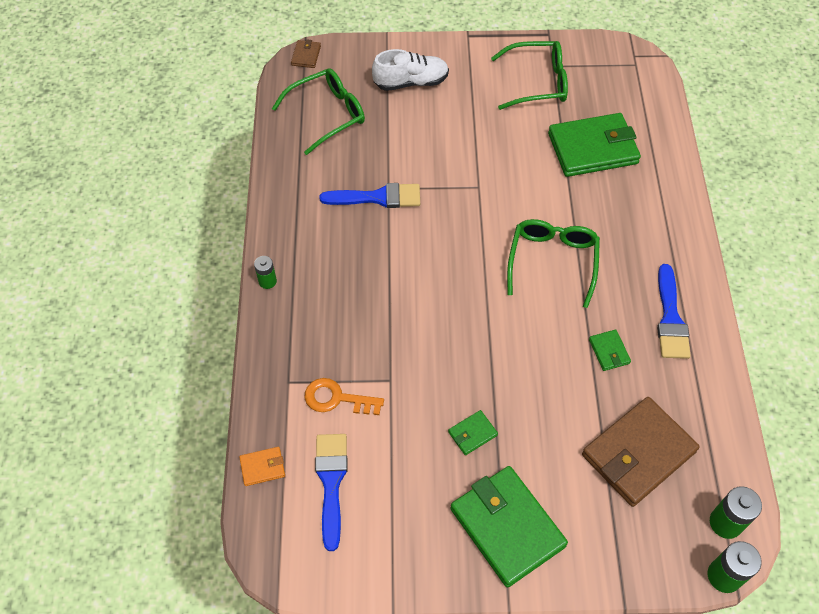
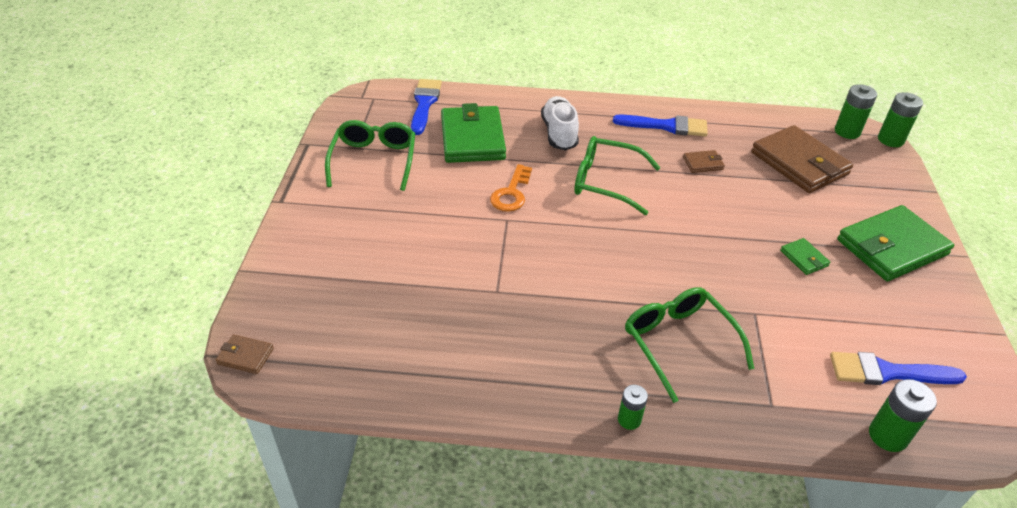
camera: 85 degrees left, 15 degrees down
(262, 467) = (887, 436): orange wallet -> green battery
(328, 114) = (363, 339): green glasses -> green glasses (678, 342)
(337, 398) = (785, 360): orange key -> orange key (511, 193)
(377, 197) = (509, 302): blue brush -> blue brush (424, 104)
(411, 82) = (336, 256): white shoe -> white shoe (559, 133)
(609, 351) = (703, 163): green wallet -> brown wallet

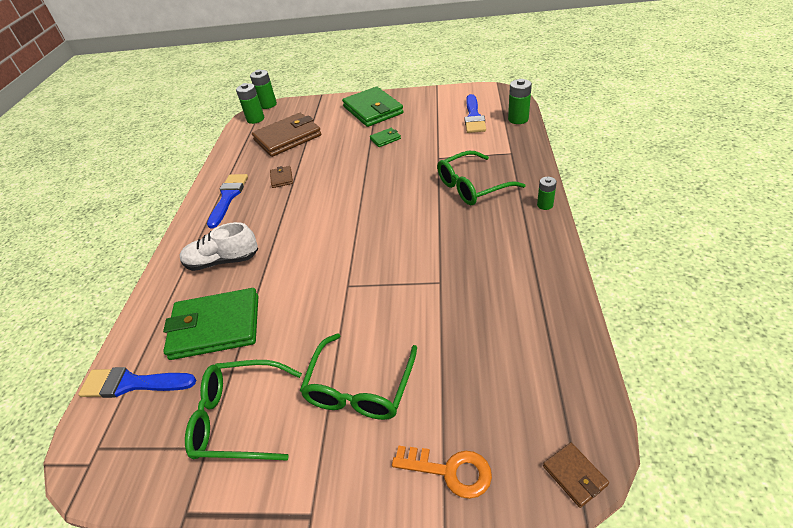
camera: 85 degrees left, 0 degrees up
(245, 356) = (574, 475): brown wallet -> brown wallet turned 45 degrees counterclockwise
(511, 193) = (310, 286): orange key -> orange key (450, 471)
(605, 182) = (299, 228): green glasses -> green glasses (359, 389)

